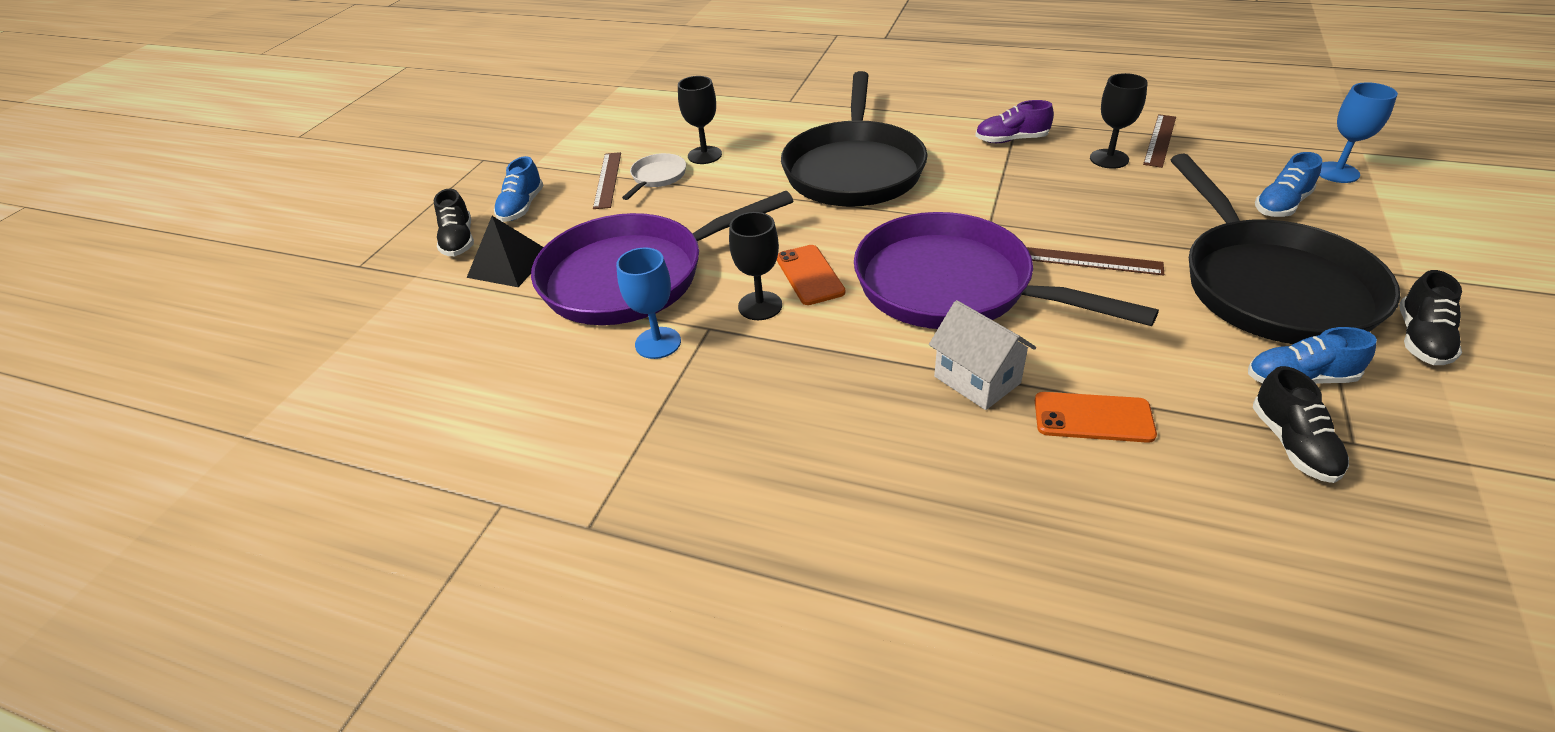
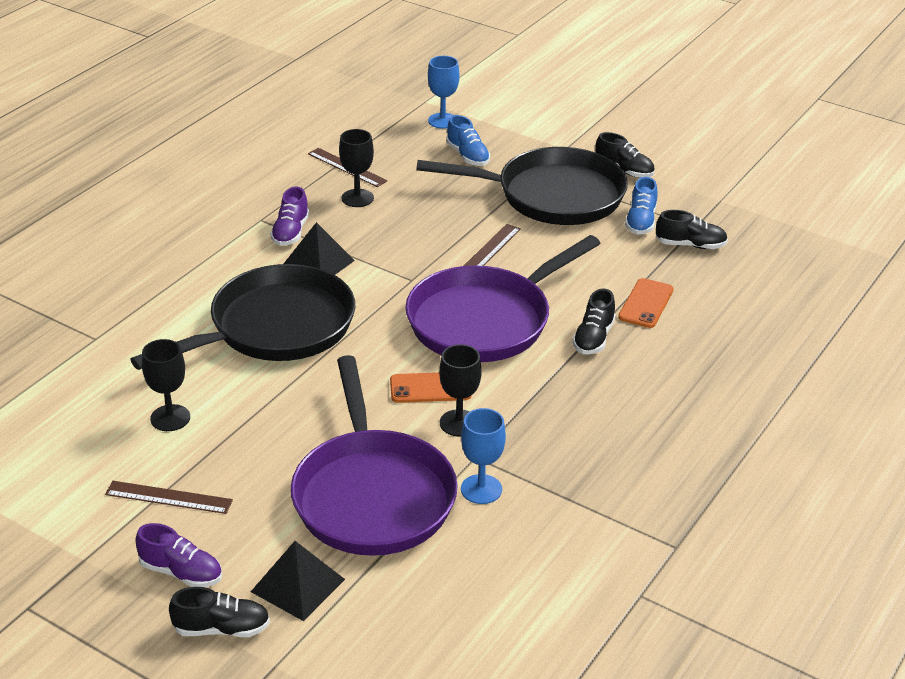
camera: 80 degrees left, 5 degrees down
(522, 207) = (181, 572): blue shoe -> purple shoe
(657, 177) = (192, 458): white pan -> none
(853, 169) = (275, 328): black pan -> black pan turned 60 degrees counterclockwise
(973, 165) = (318, 263): none -> black pyramid
(977, 380) = (593, 338): white house -> black shoe

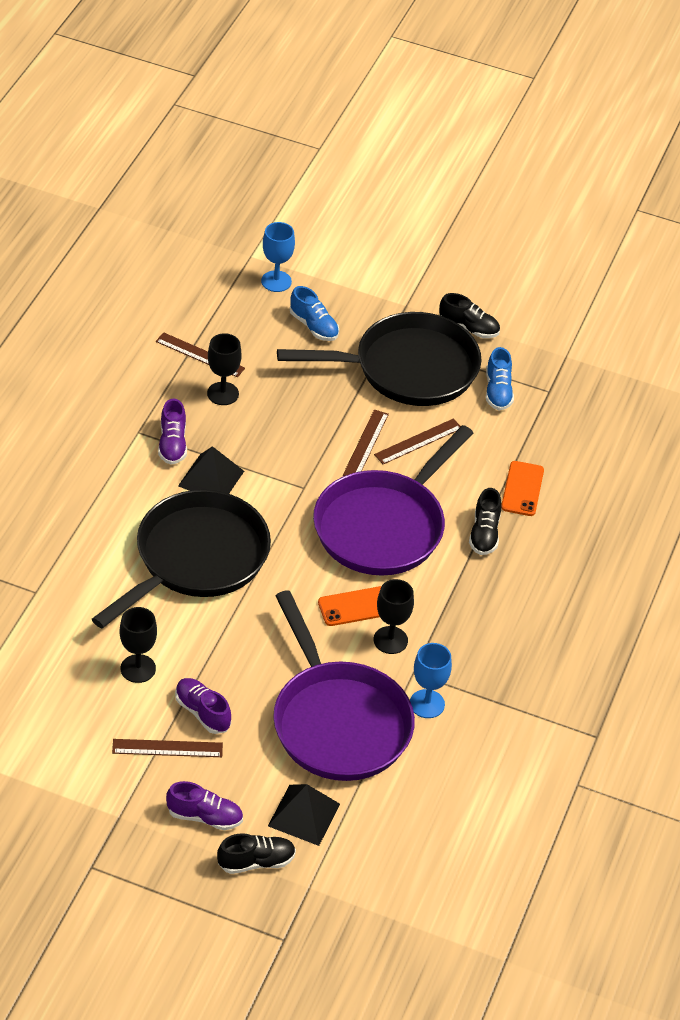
camera: 15 degrees left, 10 degrees up
(223, 467) = (202, 712): none -> purple shoe
(544, 253) = (418, 441): none -> brown ruler
(690, 245) = (549, 415): black shoe -> none

